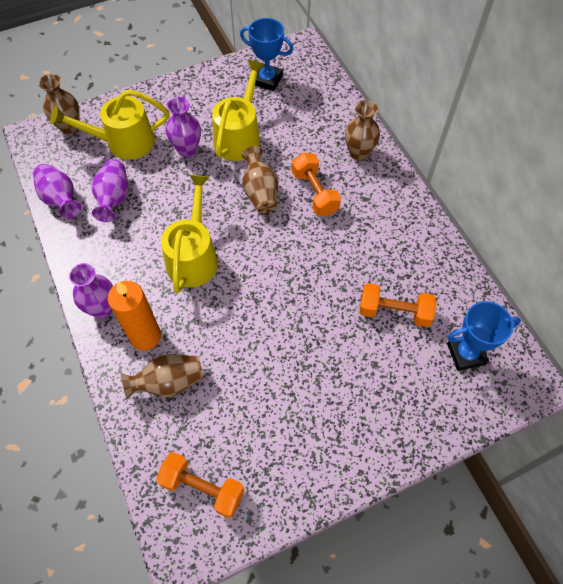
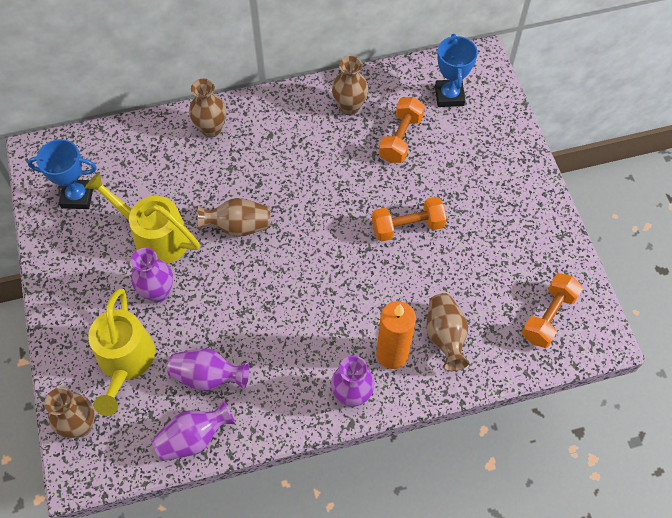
camera: 80 degrees left, 0 degrees up
(193, 256) = (305, 300): yellow watering can -> none
(267, 80) = (77, 196): blue trophy -> blue trophy turned 60 degrees clockwise
(315, 193) = (252, 177): orange dumbbell -> orange dumbbell (407, 226)
(419, 259) = (349, 107): none -> brown vase

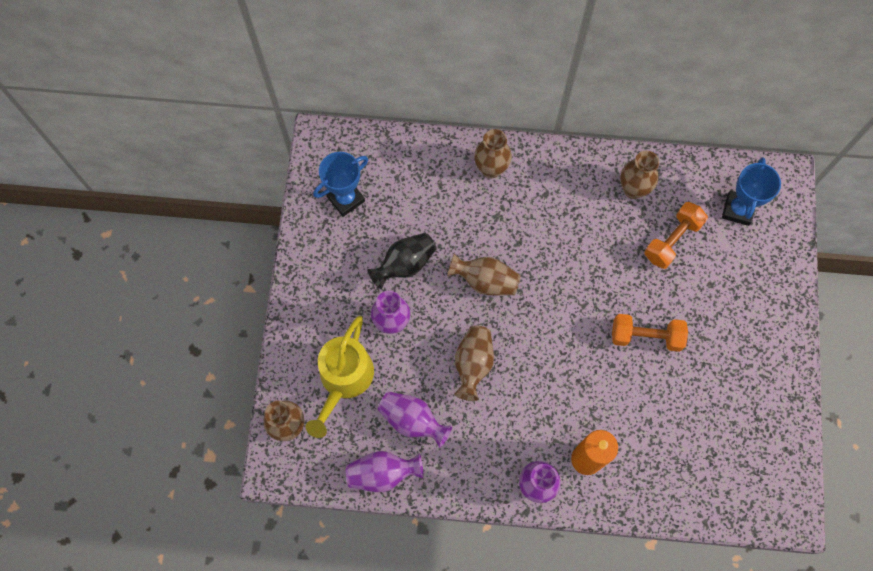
camera: 20 degrees right, 10 degrees up
(77, 196) = (346, 199): blue trophy -> blue trophy turned 60 degrees counterclockwise
(154, 236) = (405, 264): yellow watering can -> black vase
(445, 337) = (642, 460): brown vase -> brown vase (473, 364)
(548, 316) = (748, 475): orange dumbbell -> none

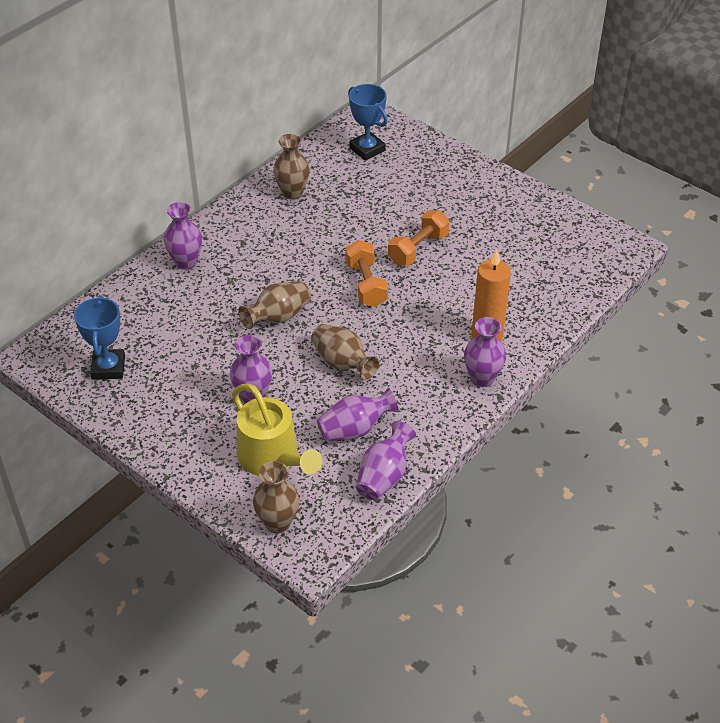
camera: 55 degrees left, 25 degrees down
(405, 264) = (210, 360): black vase -> none
(491, 169) = (186, 262): brown vase -> purple vase
(672, 240) = (355, 194): orange dumbbell -> orange dumbbell (366, 284)

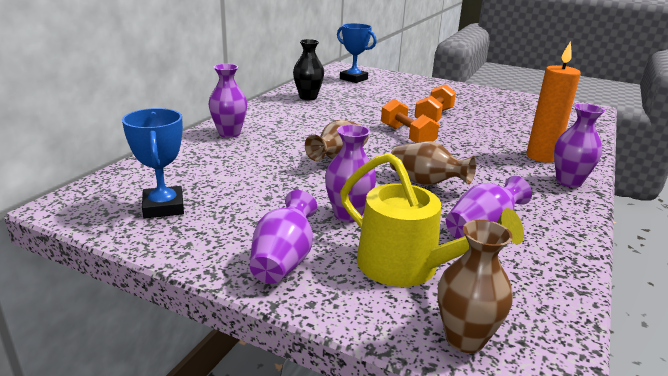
camera: 15 degrees left, 20 degrees down
(292, 193) = (308, 97): brown vase -> black vase
(384, 476) = (554, 268): purple vase -> purple vase (284, 260)

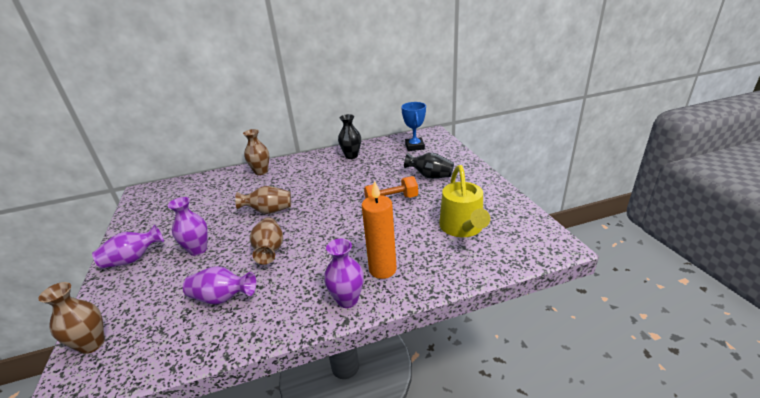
camera: 50 degrees right, 5 degrees up
(163, 207) = (159, 207): blue trophy -> none
(229, 134) = (261, 172): purple vase -> brown vase
(407, 136) = (338, 210): orange dumbbell -> none
(408, 267) = (154, 294): yellow watering can -> yellow watering can (463, 228)
(421, 95) = (430, 176): none -> black vase

